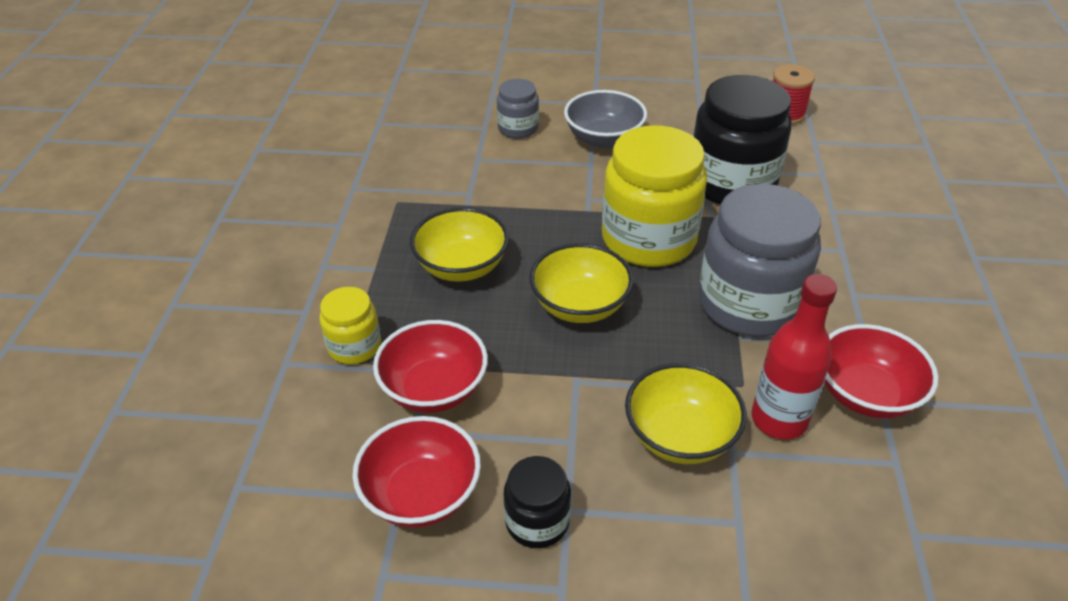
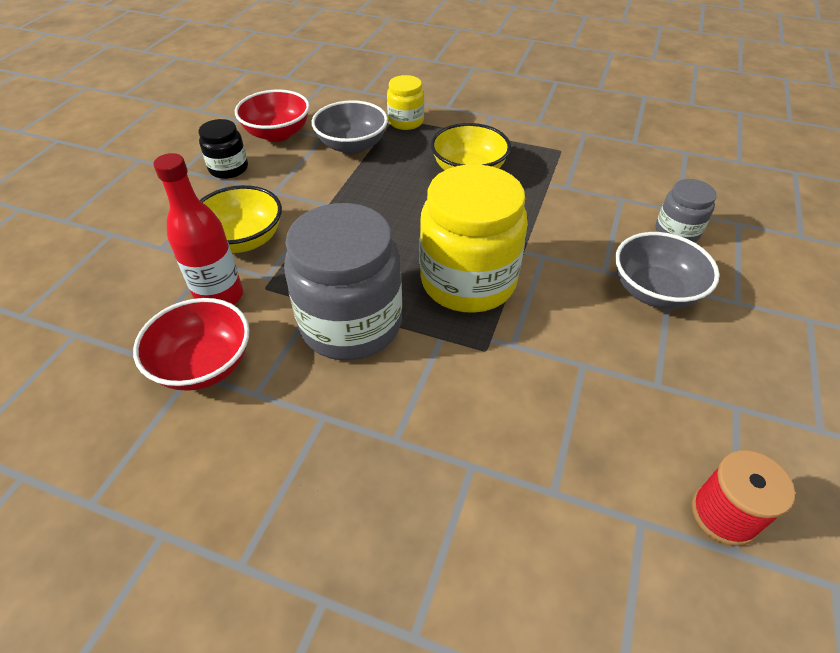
camera: 105 degrees right, 5 degrees up
(434, 389) = (352, 146): red bowl -> grey bowl
(580, 305) = (398, 220): yellow bowl -> none
(731, 183) = (549, 379): black jar -> none

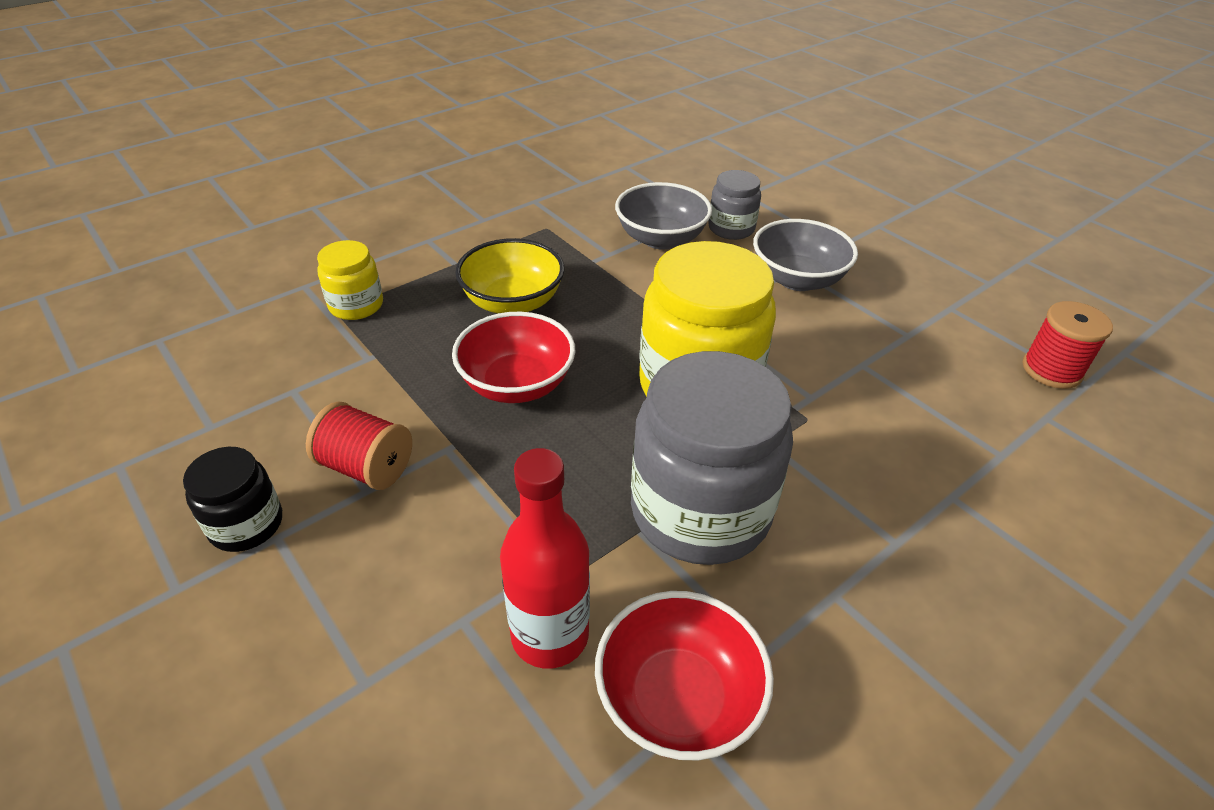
camera: 60 degrees left, 5 degrees down
(243, 240) = (445, 565): yellow bowl -> none
(277, 134) = (224, 435): red bowl -> red bowl (517, 384)
(289, 184) = (366, 467): none -> red spool
(352, 146) = (350, 372): grey bowl -> grey bowl (661, 239)

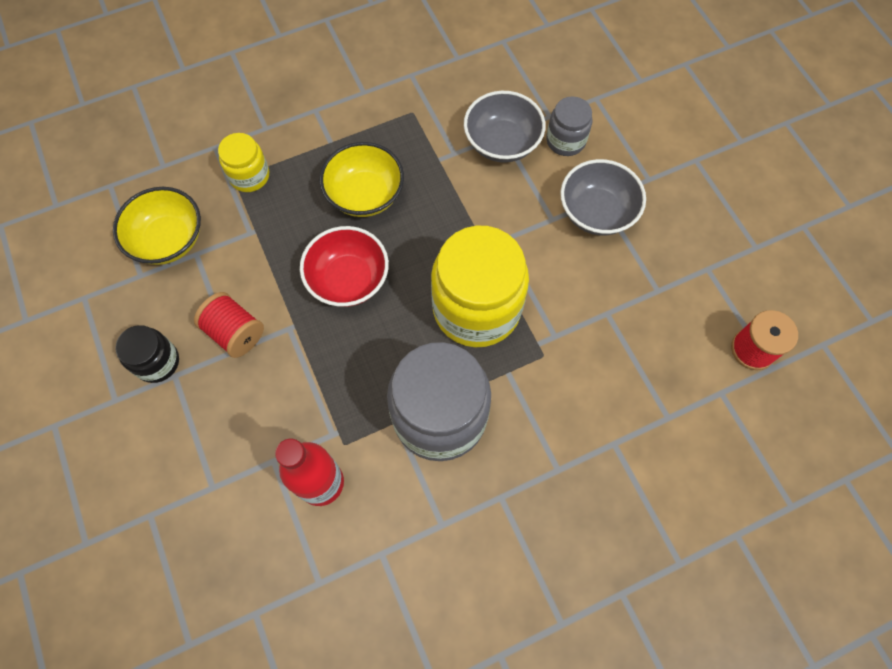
camera: 15 degrees right, 25 degrees up
(250, 382) = (169, 240): none -> yellow bowl
(678, 699) = (382, 540): red bowl -> none

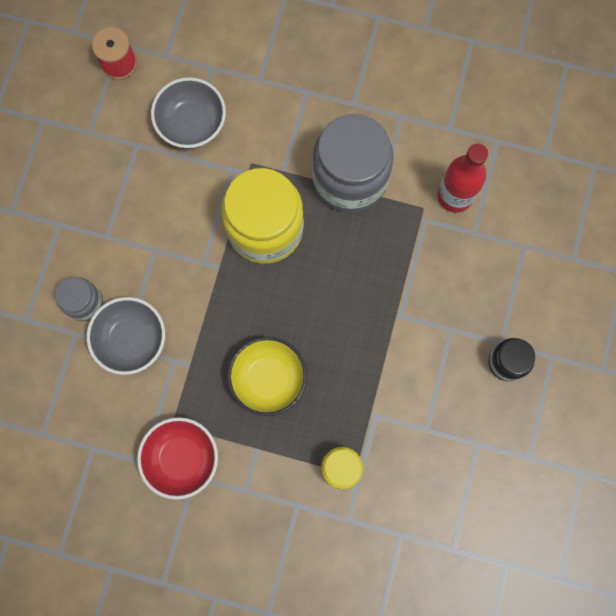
camera: 140 degrees left, 10 degrees up
(169, 240) = (438, 458): yellow bowl -> none
(235, 332) = (440, 342): red spool -> none
(348, 279) = (333, 319): red bowl -> red bowl (182, 458)
(596, 212) = (120, 230): grey bowl -> grey bowl (192, 123)

